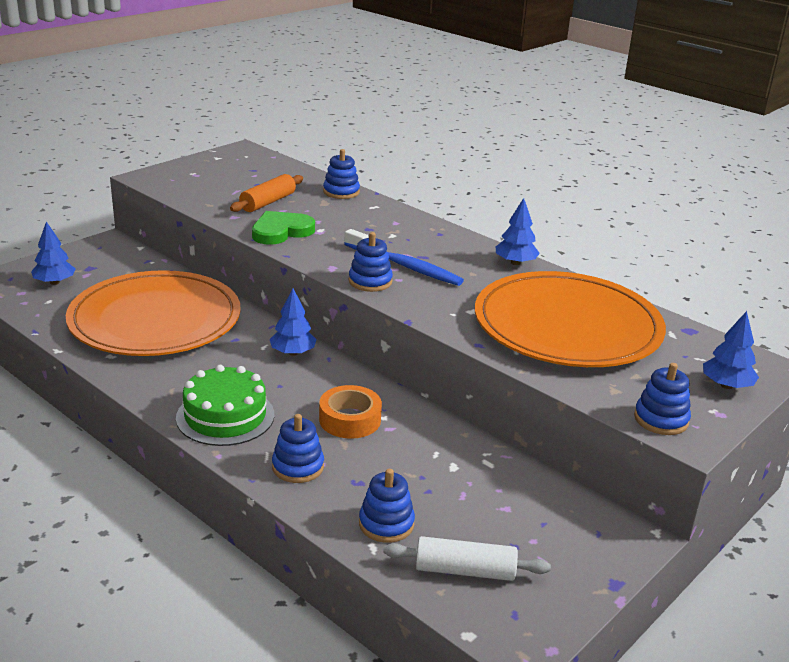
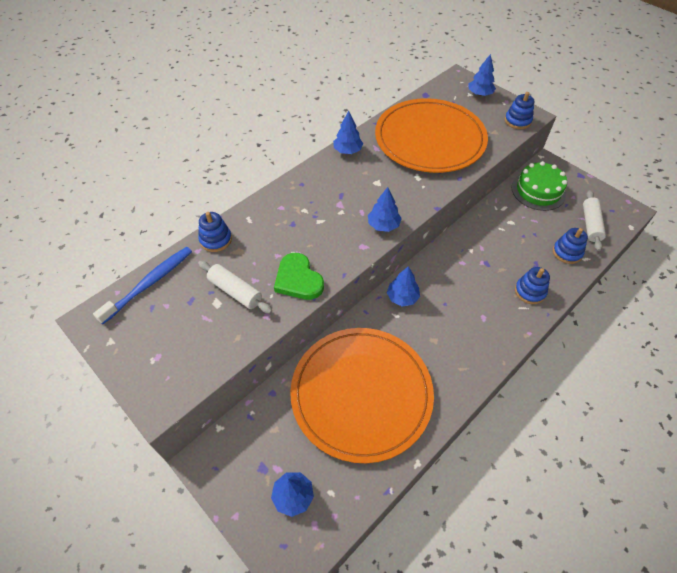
camera: 85 degrees left, 25 degrees up
(225, 416) = (486, 332): green cake -> green cake (538, 191)
(268, 202) = (235, 291): orange rolling pin -> white rolling pin
(350, 419) = (477, 266): orange tape -> none
(370, 281) = (383, 225): blue stacking toy -> blue tree
(404, 266) = (357, 206): blue toothbrush -> blue toothbrush (149, 283)

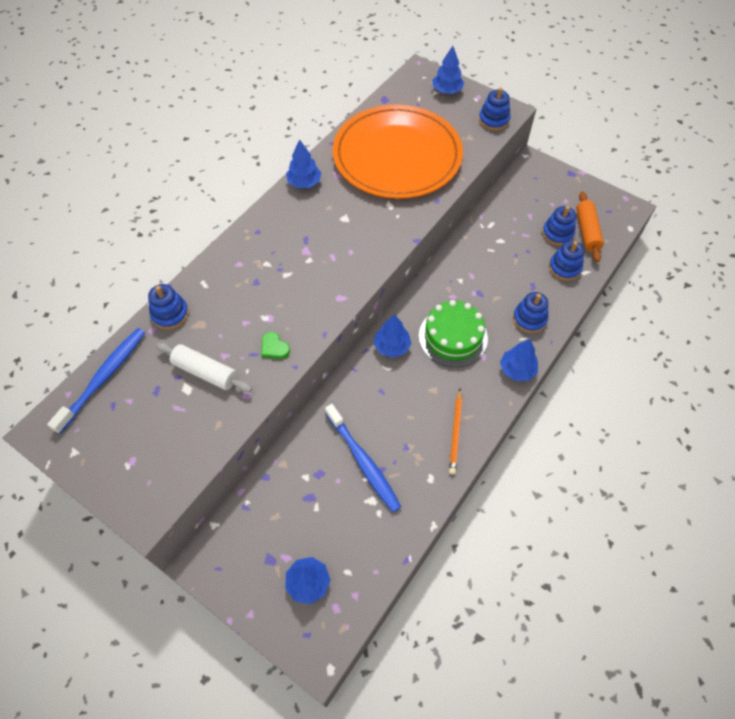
camera: 10 degrees left, 5 degrees up
(298, 279) = (274, 347): green heart -> green heart, size x0.52
(361, 394) = (363, 462): orange plate -> blue toothbrush
(383, 225) = (359, 269): blue tree -> blue tree (517, 370)
(449, 381) = (455, 432): none -> orange pencil
(538, 191) = (526, 198): green cake -> green cake (453, 337)
(563, 223) = (557, 233): none -> blue stacking toy
(590, 224) = (587, 231): white rolling pin -> orange rolling pin

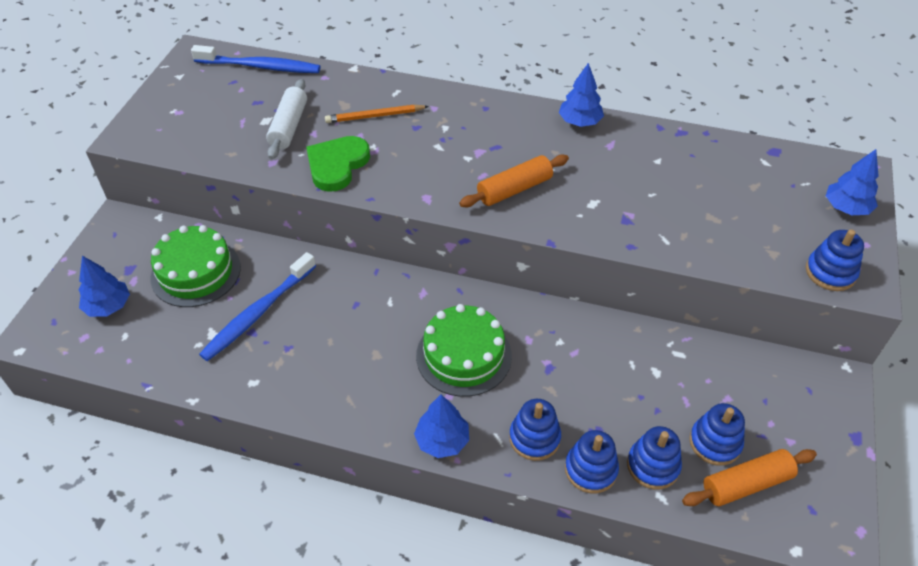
camera: 70 degrees right, 10 degrees down
(170, 314) = (348, 82): blue stacking toy -> blue stacking toy (590, 469)
(274, 347) = (337, 165): green heart -> green heart, size x1.93
(298, 502) = (196, 272): none -> green cake
(356, 243) = (514, 189): none -> orange rolling pin
(392, 346) = (422, 297): blue tree -> none
(397, 156) = (681, 189): orange plate -> none
(455, 432) = (322, 393): orange pencil -> orange pencil (375, 116)

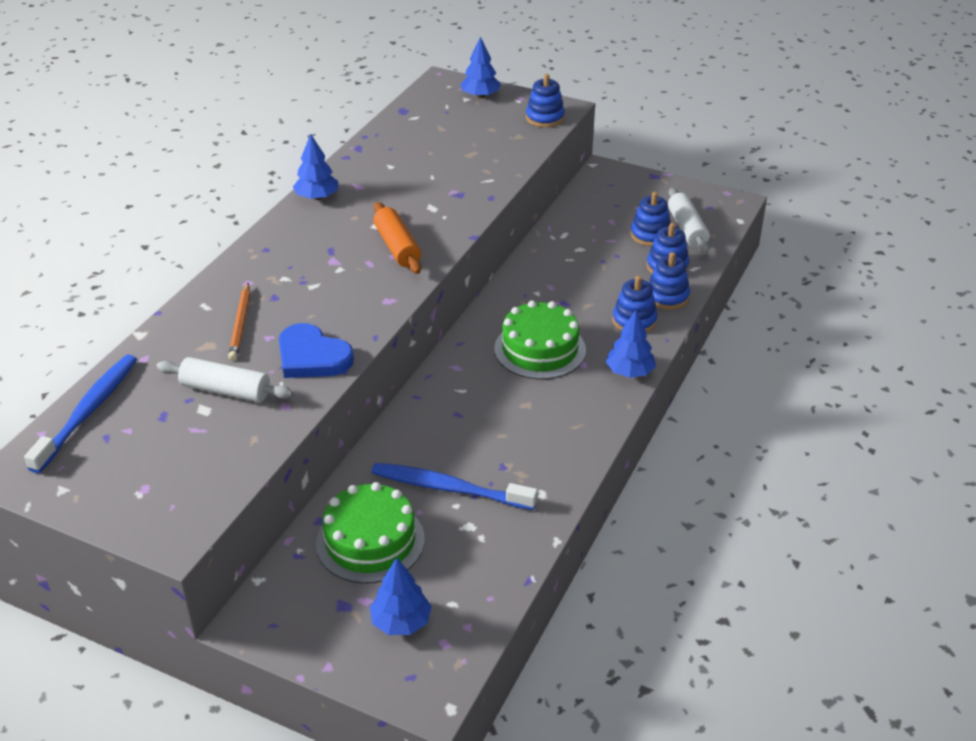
camera: 80 degrees left, 10 degrees down
(258, 313) = (449, 488): blue toothbrush -> blue toothbrush turned 150 degrees clockwise
(337, 165) = (312, 357): green heart -> blue heart
(746, 484) = (687, 229): orange rolling pin -> white rolling pin

